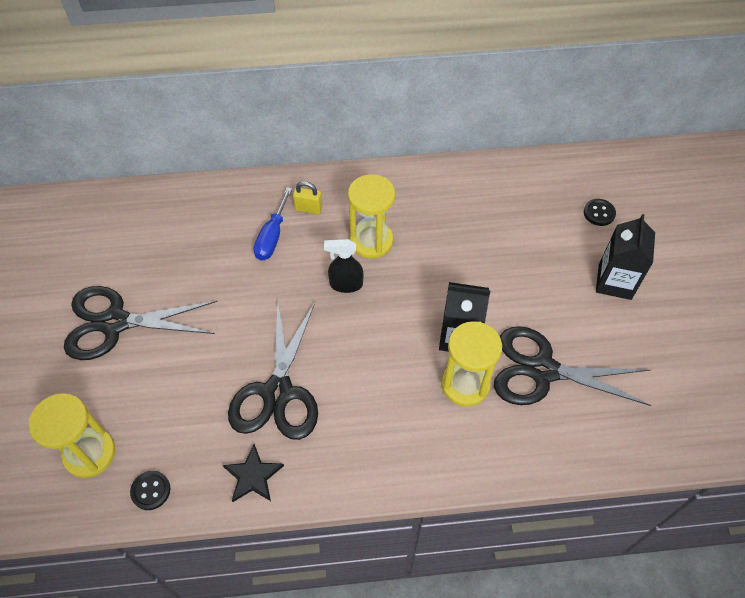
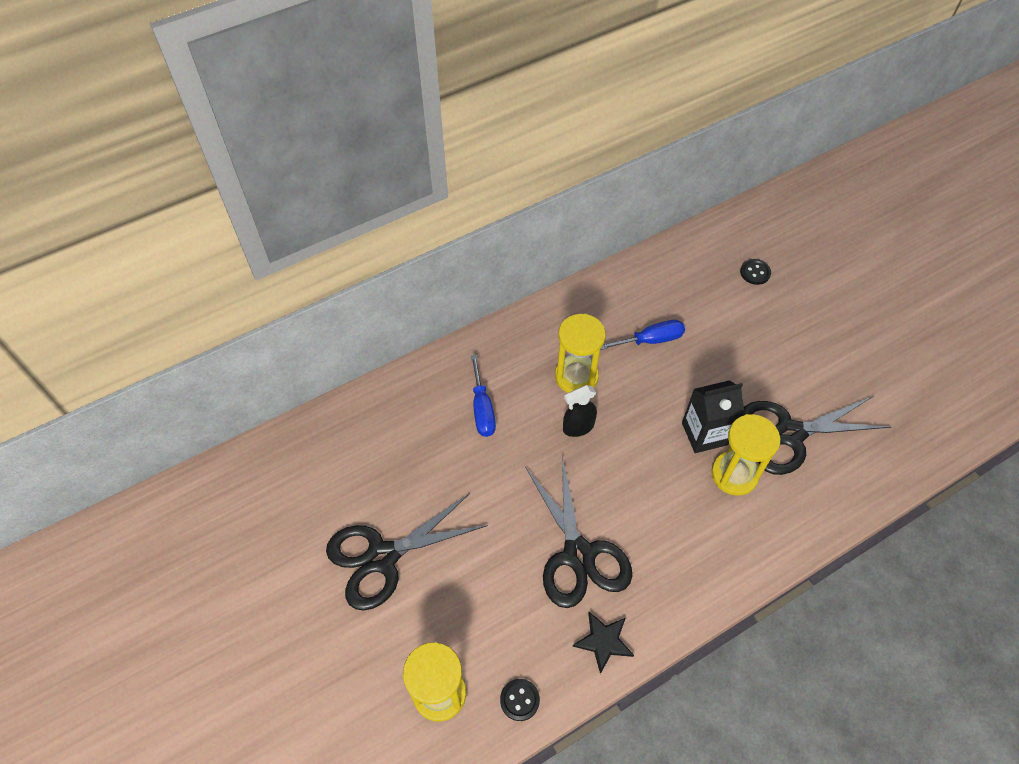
camera: 25 degrees left, 0 degrees up
(308, 209) = (500, 368): yellow padlock -> none
(459, 236) = (651, 340): none -> blue screwdriver
(614, 281) = (802, 330): black carton -> none

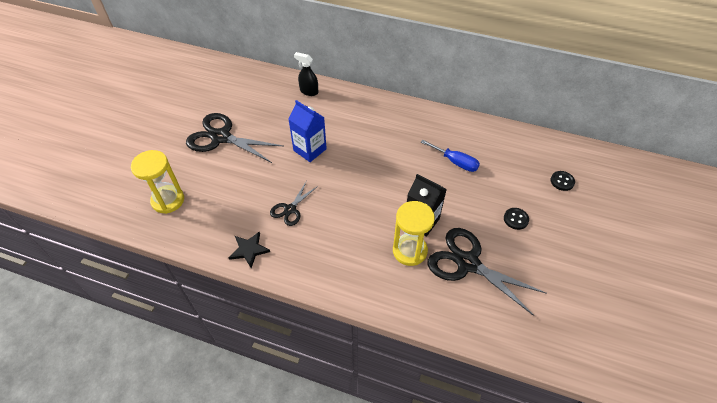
camera: 50 degrees right, 5 degrees down
(482, 409) = (336, 122): blue screwdriver -> none
(501, 469) = (310, 150): none -> blue carton
(519, 700) = (188, 234): black button -> black button (516, 219)
(576, 376) = (395, 145): yellow hourglass -> none
(578, 427) = (365, 164): black spray bottle -> black spray bottle (309, 91)
(578, 555) = (290, 209): black scissors -> black scissors, size x0.54

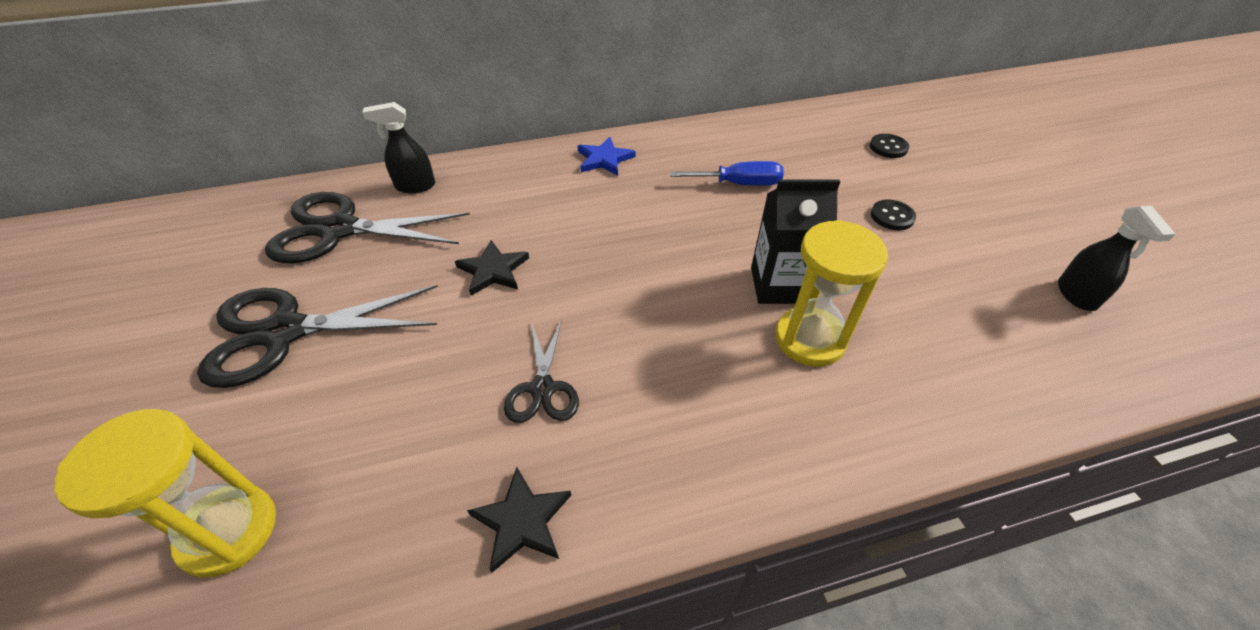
camera: 35 degrees left, 5 degrees down
(310, 150) = (493, 270): blue carton -> black star
(402, 116) = (604, 159): none -> blue star
(468, 263) = (904, 308): black scissors -> black scissors (339, 229)
(564, 307) = (1076, 295): none -> black spray bottle

